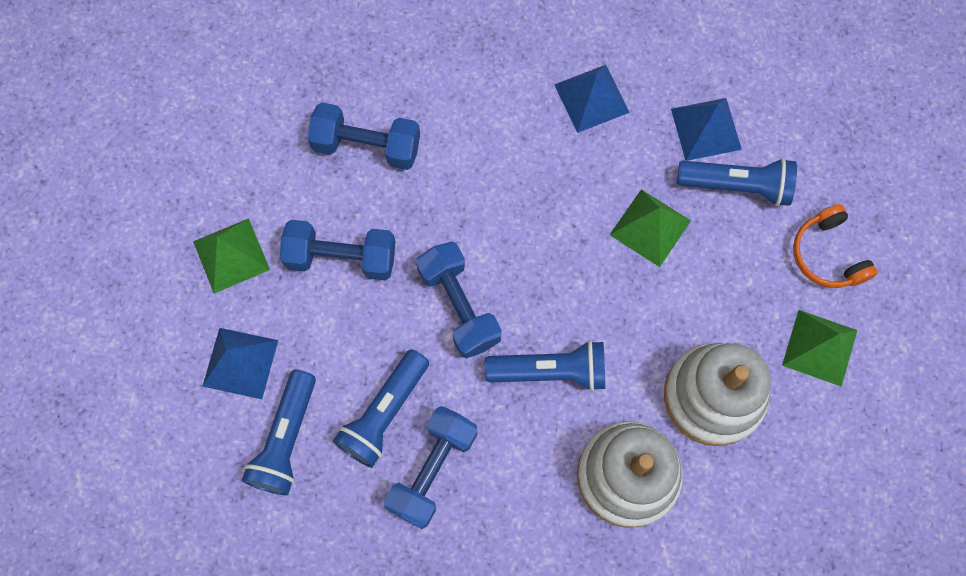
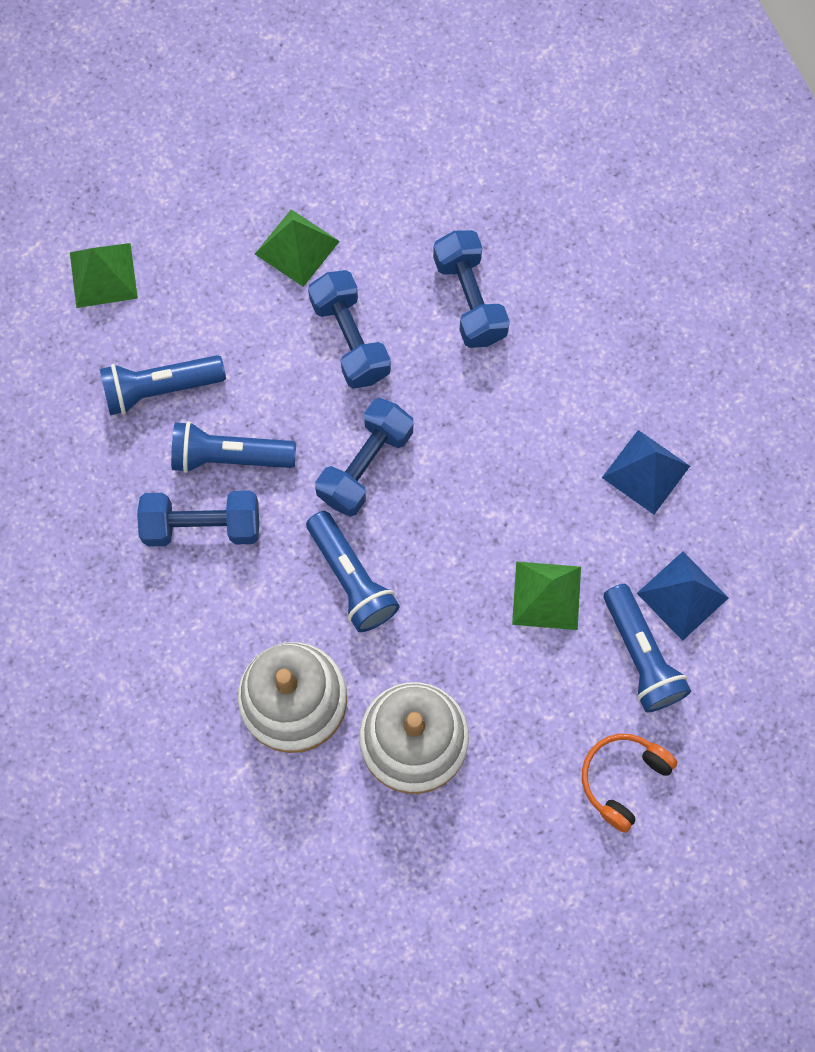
camera: 60 degrees right, 0 degrees up
(240, 363) = (205, 312): blue pyramid -> none
(819, 347) = (521, 817): green pyramid -> green pyramid (103, 275)

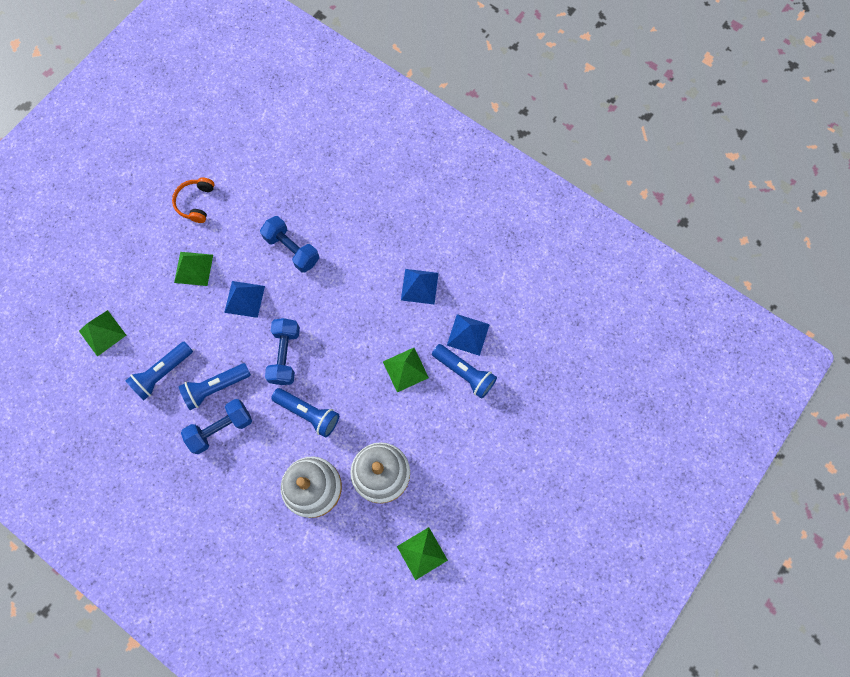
camera: 30 degrees left, 0 degrees up
(350, 339) = (244, 299): blue dumbbell -> blue pyramid
(409, 904) = (422, 553): none -> green pyramid
(622, 779) = (488, 435): orange headphones -> orange headphones (196, 203)

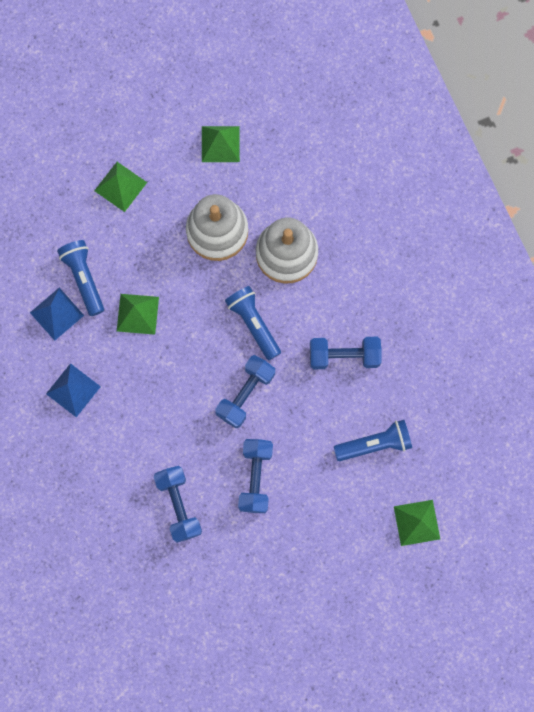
camera: 150 degrees left, 5 degrees up
(193, 268) = (291, 542): green pyramid -> green pyramid (120, 186)
(196, 203) = (252, 621): orange headphones -> none
(216, 387) = (329, 400): blue flashlight -> none
(244, 299) = (255, 477): blue pyramid -> blue dumbbell

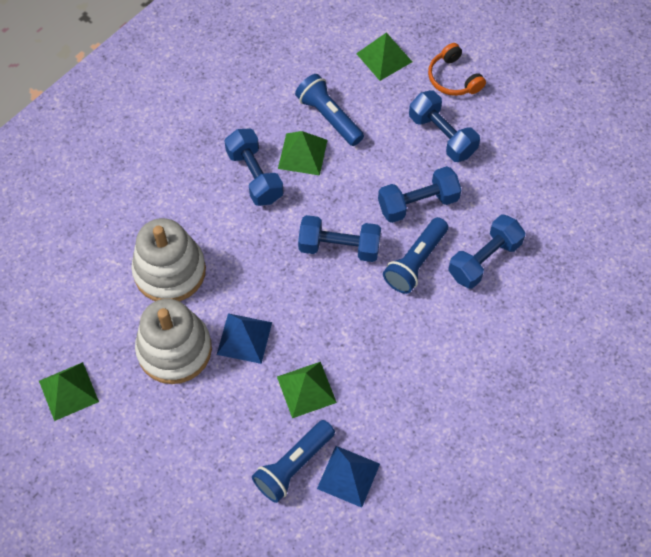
camera: 115 degrees left, 15 degrees down
(73, 390) = (424, 417): blue pyramid -> blue pyramid (244, 338)
(120, 186) = (165, 477): green pyramid -> green pyramid (302, 154)
(254, 323) = (261, 270): blue flashlight -> blue flashlight (415, 262)
(312, 532) = (442, 135): none -> blue dumbbell
(366, 573) = (453, 78): none -> orange headphones

